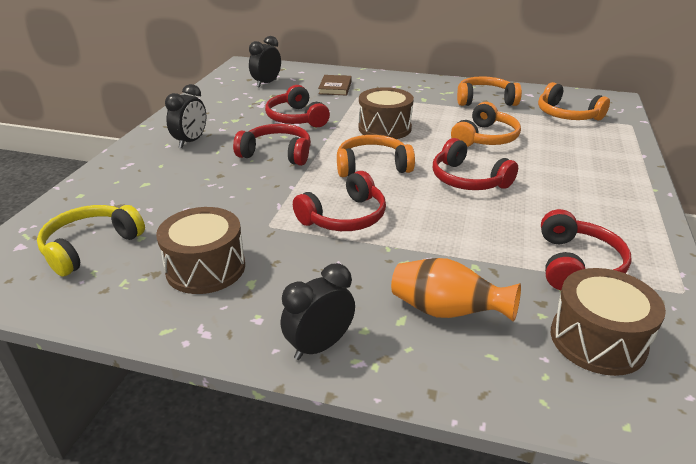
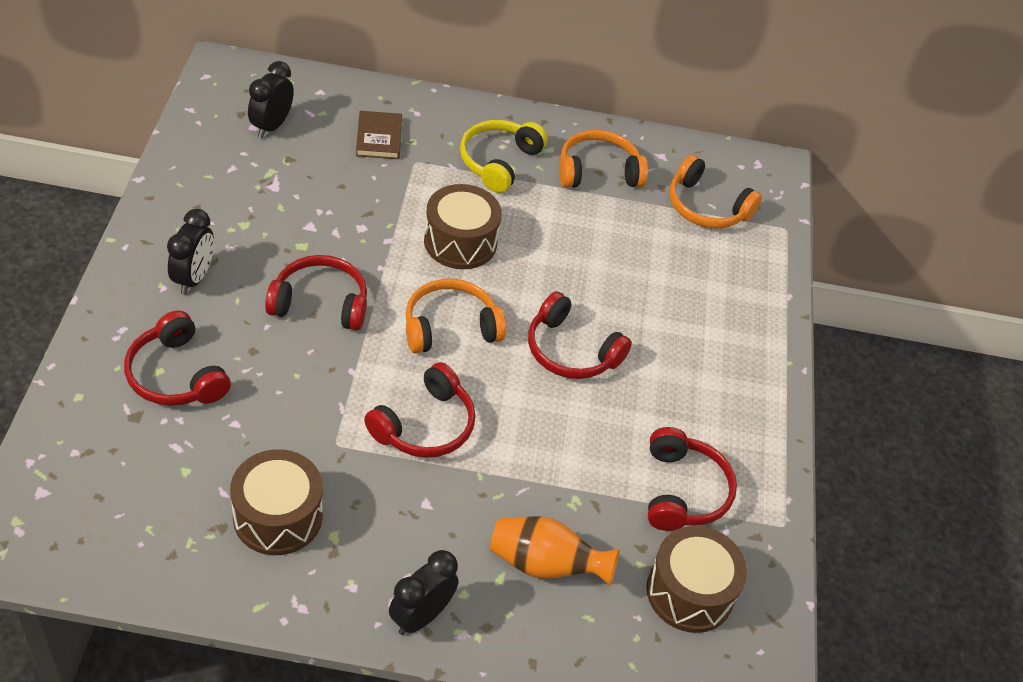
camera: 15 degrees left, 15 degrees up
(90, 246) = (129, 489): yellow headphones -> yellow headphones (499, 162)
(296, 118) = (332, 220): red headphones -> red headphones (176, 375)
(485, 138) = (595, 262): orange headphones -> none

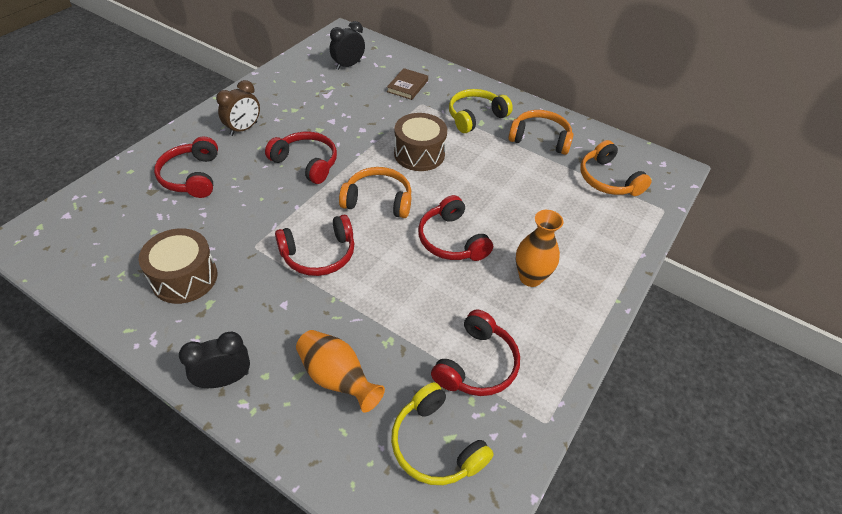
camera: 30 degrees right, 0 degrees up
(194, 278) = (243, 129): black clock -> brown clock
(685, 367) = (530, 277): none -> orange vase
(690, 592) = (435, 444): brown drum -> yellow headphones

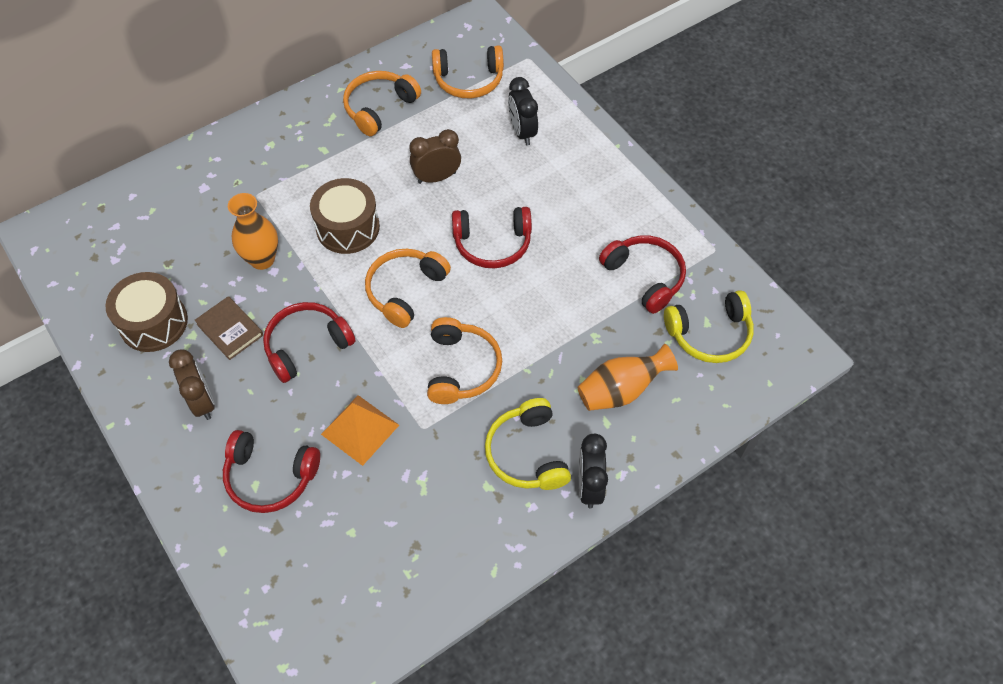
camera: 65 degrees left, 10 degrees up
(184, 277) = (441, 506): brown drum -> brown drum (153, 322)
(243, 211) = (360, 429): none -> orange pyramid
(319, 254) = (462, 368): red headphones -> orange headphones
(348, 65) = (127, 248): black clock -> black clock (522, 132)
(407, 86) = (212, 197): brown book -> brown book (230, 329)
(475, 117) = (310, 151): yellow headphones -> yellow headphones (527, 453)
(496, 188) = (437, 177): none -> brown clock
(530, 277) = (566, 198): orange vase -> orange vase (262, 259)

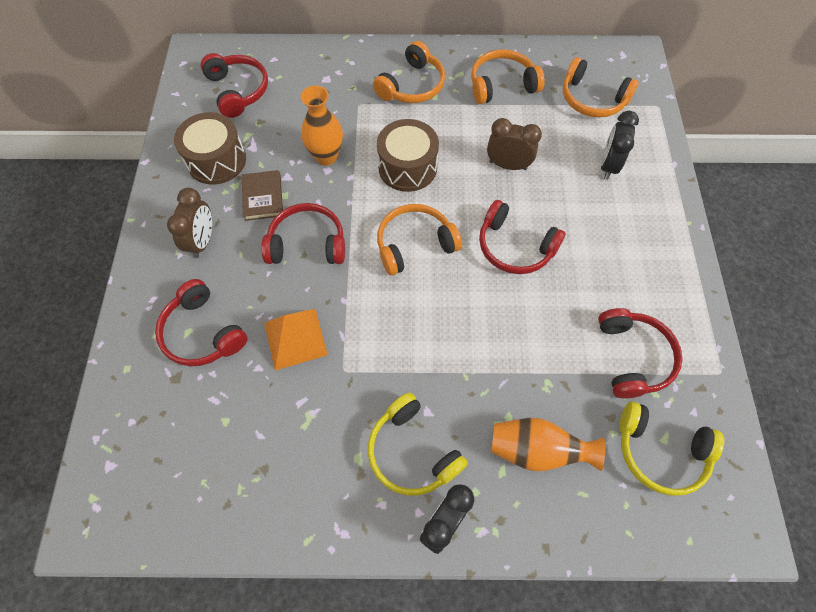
camera: 35 degrees right, 5 degrees up
(120, 245) = (238, 90): none -> red headphones
(462, 368) = (412, 339): orange headphones -> orange headphones (412, 86)
(527, 453) = (412, 452): yellow headphones -> yellow headphones turned 60 degrees counterclockwise

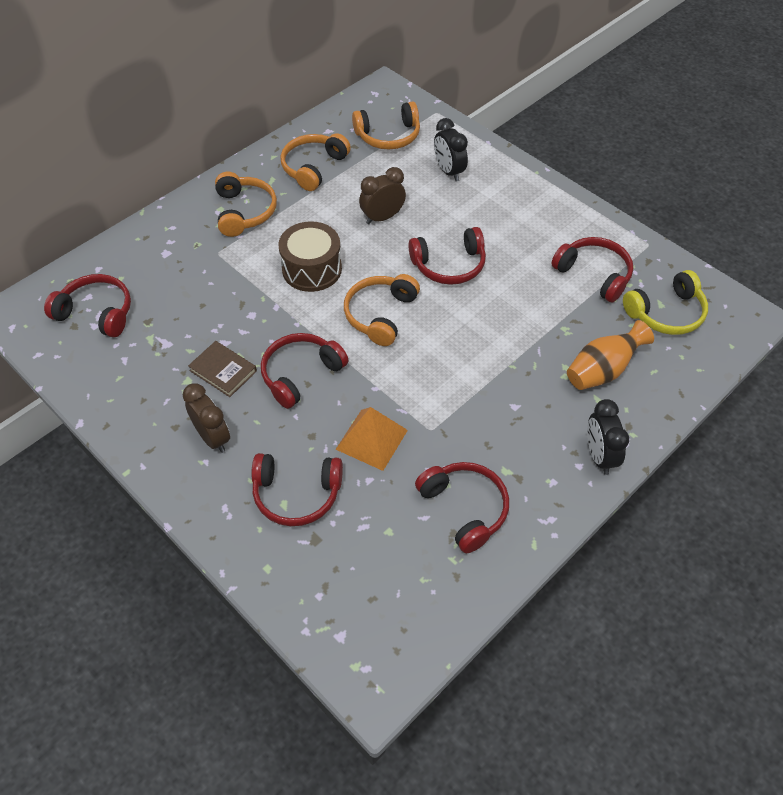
camera: 45 degrees left, 10 degrees down
(216, 160) = (147, 375): brown drum -> none
(294, 458) = (465, 508): none -> red headphones
(326, 156) = (238, 306): orange vase -> none
(412, 452) = (533, 437): yellow headphones -> none

